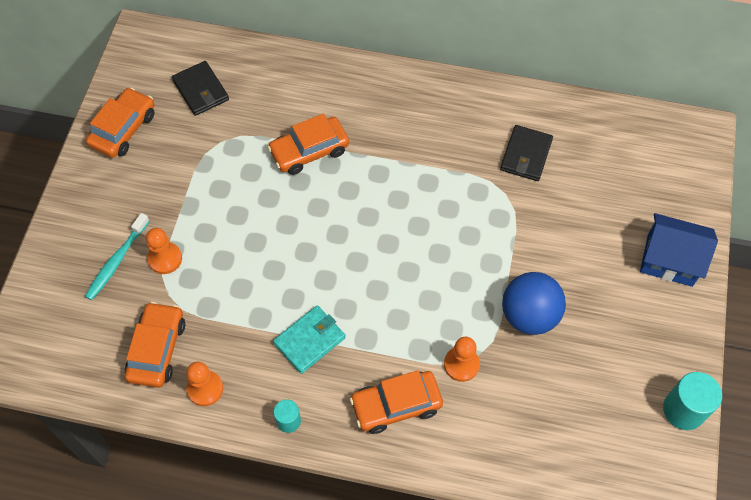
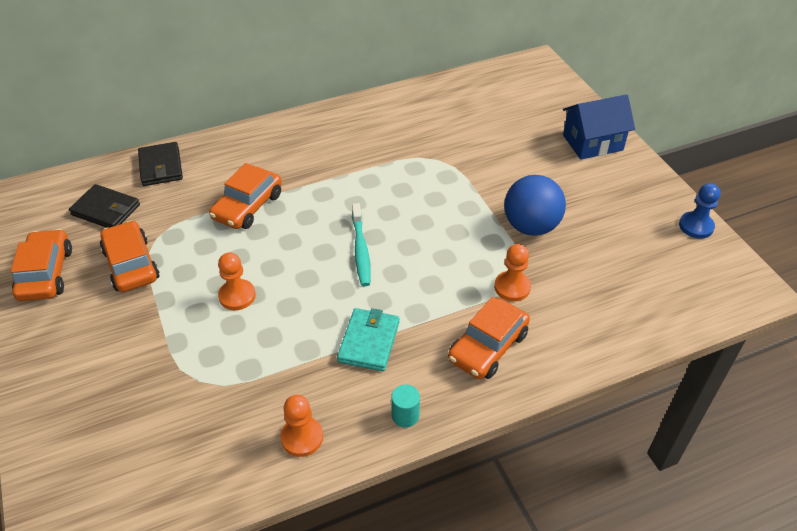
camera: 35 degrees left, 15 degrees down
(117, 261) = (121, 382): turquoise toothbrush -> turquoise toothbrush (361, 250)
(157, 349) = (224, 433): orange car -> orange car (131, 264)
(165, 259) = (172, 353): orange pawn -> orange pawn (237, 296)
(526, 155) = (429, 129): black wallet -> black wallet (161, 167)
(683, 410) = (696, 226): turquoise cylinder -> blue pawn

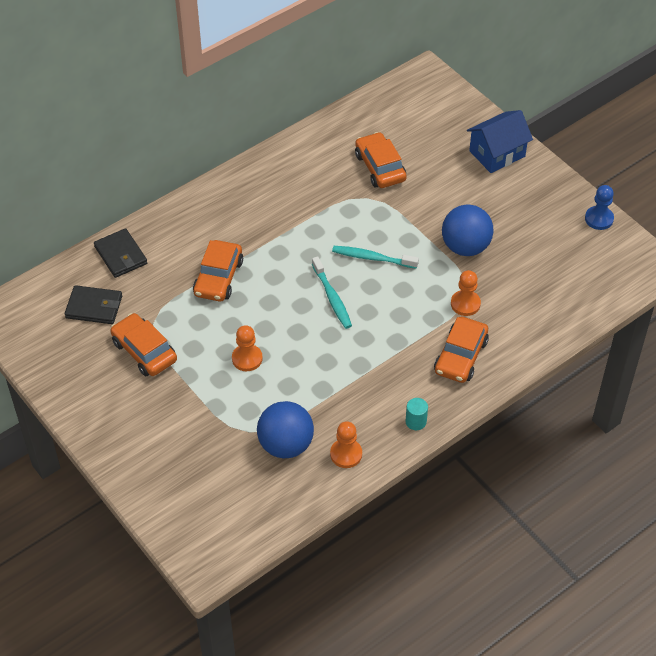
camera: 15 degrees left, 5 degrees up
(46, 273) = (75, 374): orange car -> orange car (380, 167)
(234, 408) = (286, 445): none -> blue ball
(369, 341) = (368, 372): turquoise wallet -> none
(422, 218) = (373, 258): none -> turquoise toothbrush

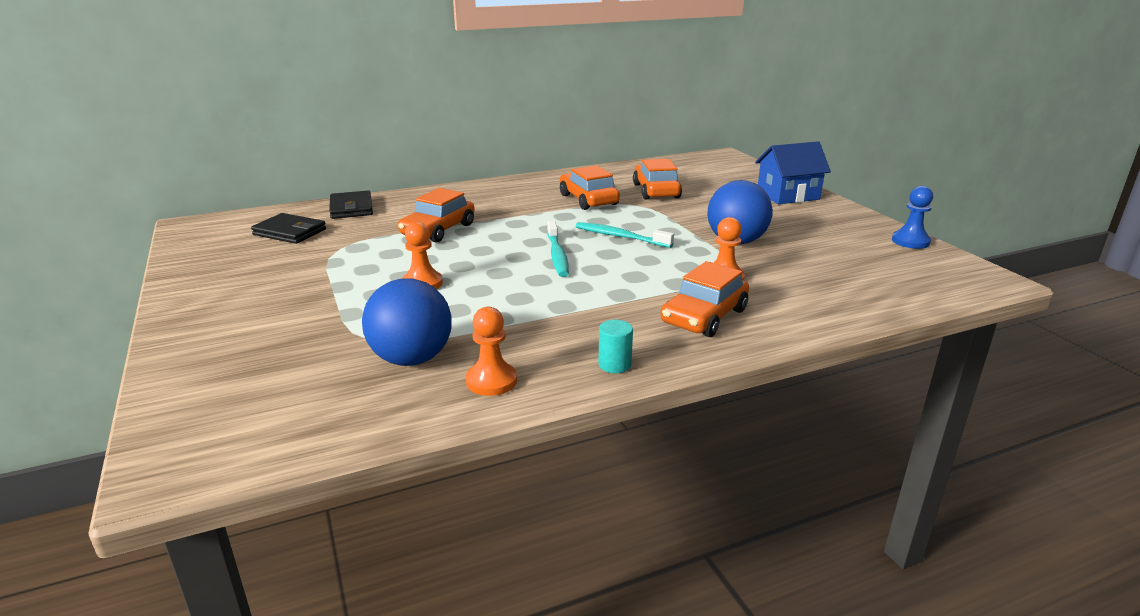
camera: 15 degrees right, 25 degrees down
(144, 351) = (309, 264): orange car -> orange car (588, 200)

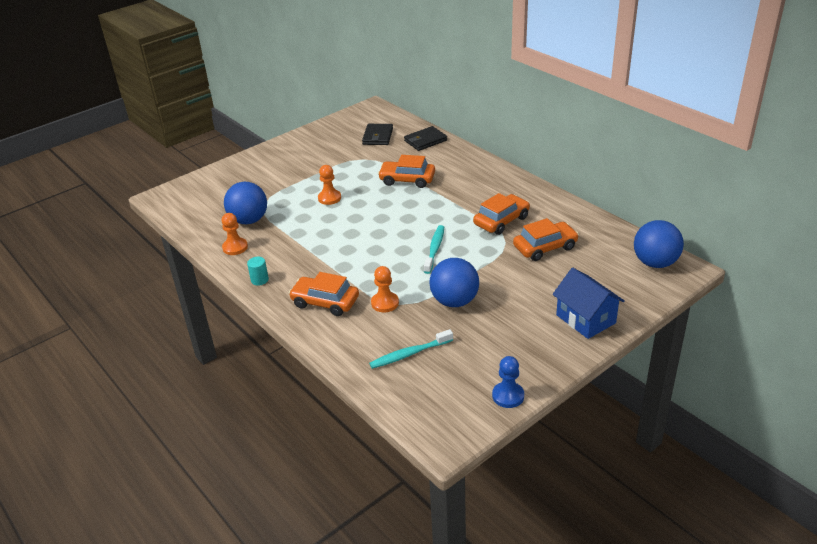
camera: 75 degrees right, 10 degrees up
(557, 255) = (390, 231): turquoise toothbrush -> turquoise toothbrush (410, 354)
(709, 161) = (655, 263): none -> blue ball

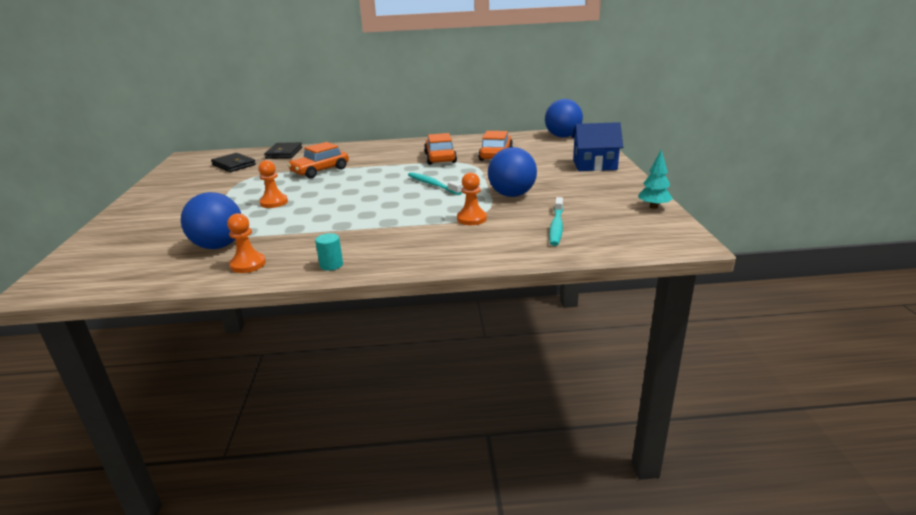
camera: 55 degrees left, 10 degrees down
(325, 302) = (426, 242): orange car -> none
(508, 396) = (653, 207): blue pawn -> turquoise tree

